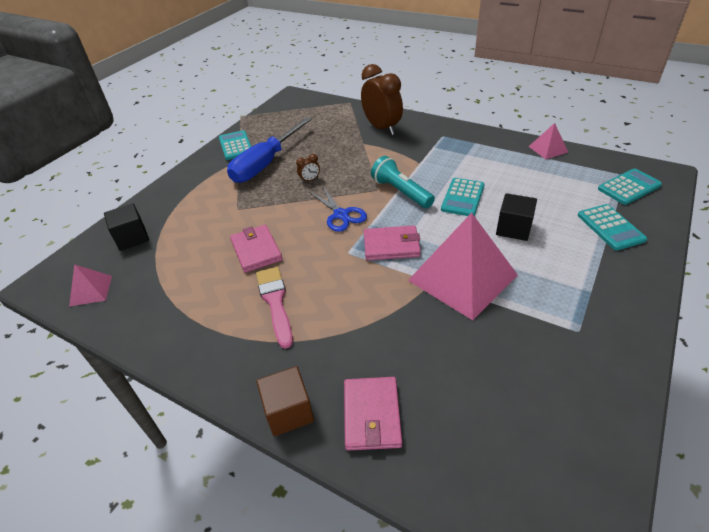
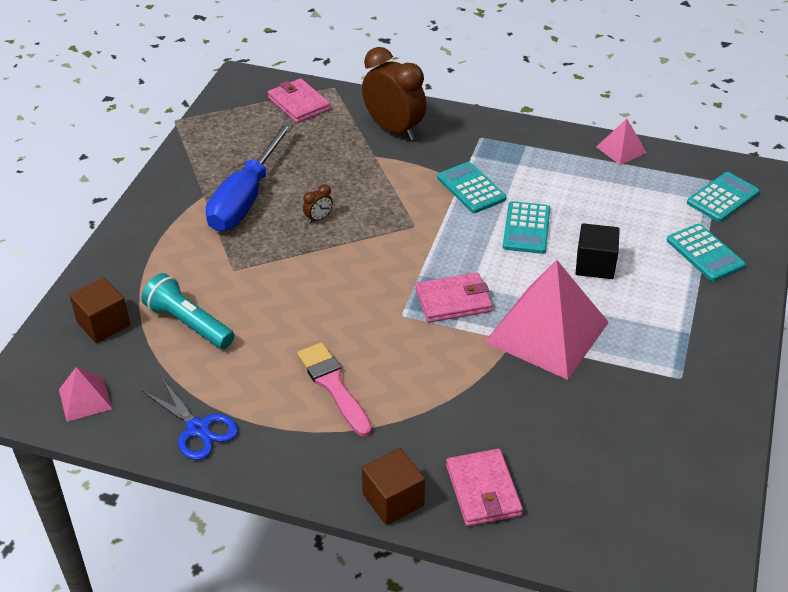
camera: 15 degrees left, 0 degrees up
(132, 238) = (103, 324): black cube -> brown cube
(236, 146) = (189, 172): turquoise calculator -> turquoise calculator (471, 188)
(256, 250) = (283, 324): pink wallet -> pink wallet (298, 104)
(341, 215) = (377, 265): blue scissors -> blue scissors (198, 429)
(401, 192) = (446, 227): turquoise flashlight -> turquoise flashlight (188, 323)

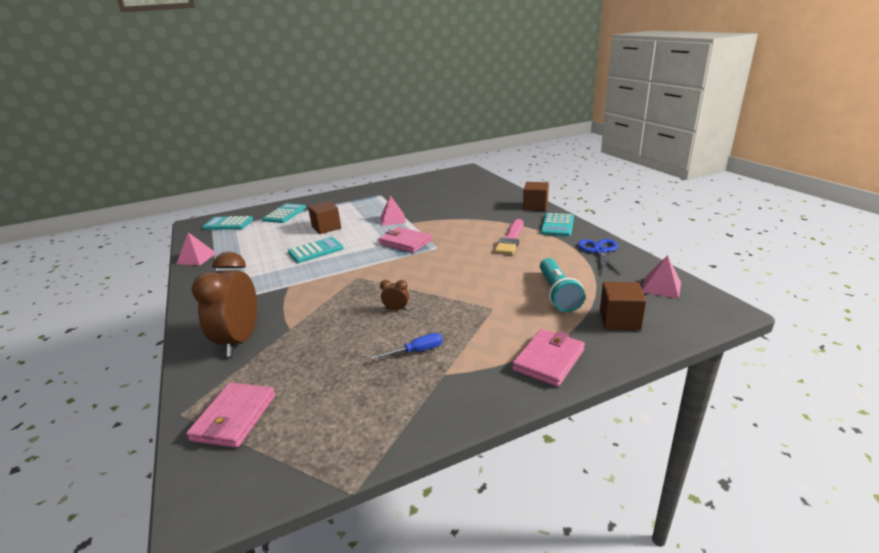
camera: 130 degrees left, 15 degrees down
(246, 198) = (416, 351): blue screwdriver -> blue screwdriver, size x0.41
(471, 188) = (293, 279): turquoise calculator -> turquoise calculator (557, 225)
(483, 490) = (498, 198): pink wallet -> pink wallet (548, 360)
(546, 332) = (393, 219): pink pyramid -> pink pyramid, size x0.46
(595, 265) = (326, 228): black cube -> brown cube

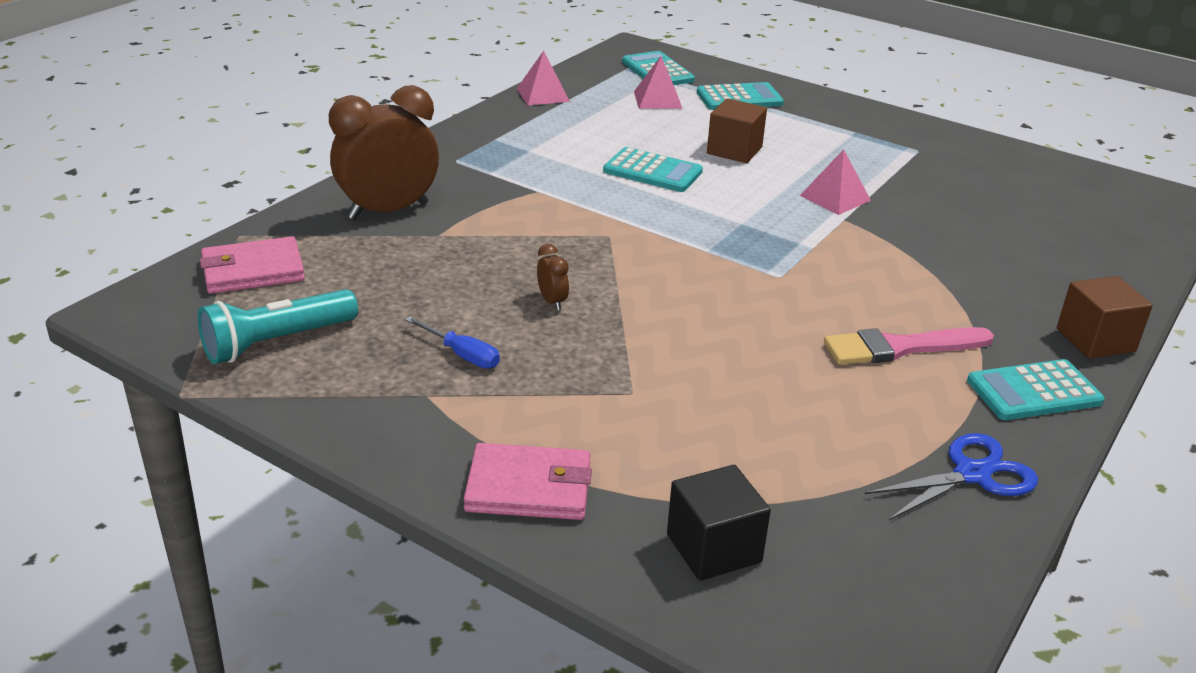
camera: 55 degrees right, 5 degrees up
(405, 242) = (764, 239): pink wallet -> none
(557, 293) = (742, 453): turquoise flashlight -> turquoise flashlight (276, 342)
(619, 320) = (713, 548): brown cube -> black cube
(661, 287) = (896, 590): pink pyramid -> pink pyramid (657, 100)

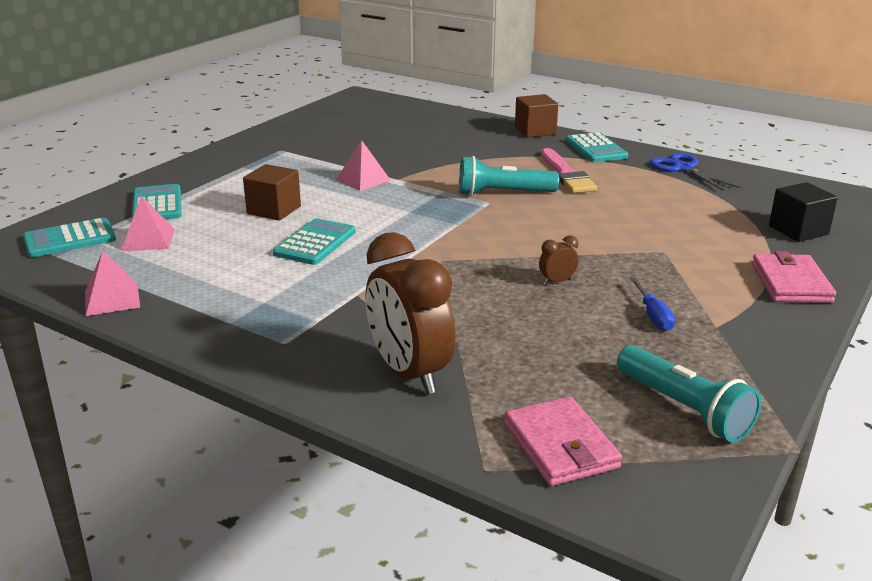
camera: 90 degrees left, 5 degrees down
(462, 355) = (653, 315): blue screwdriver -> blue screwdriver turned 135 degrees clockwise
(812, 288) = (502, 193): none -> turquoise flashlight

